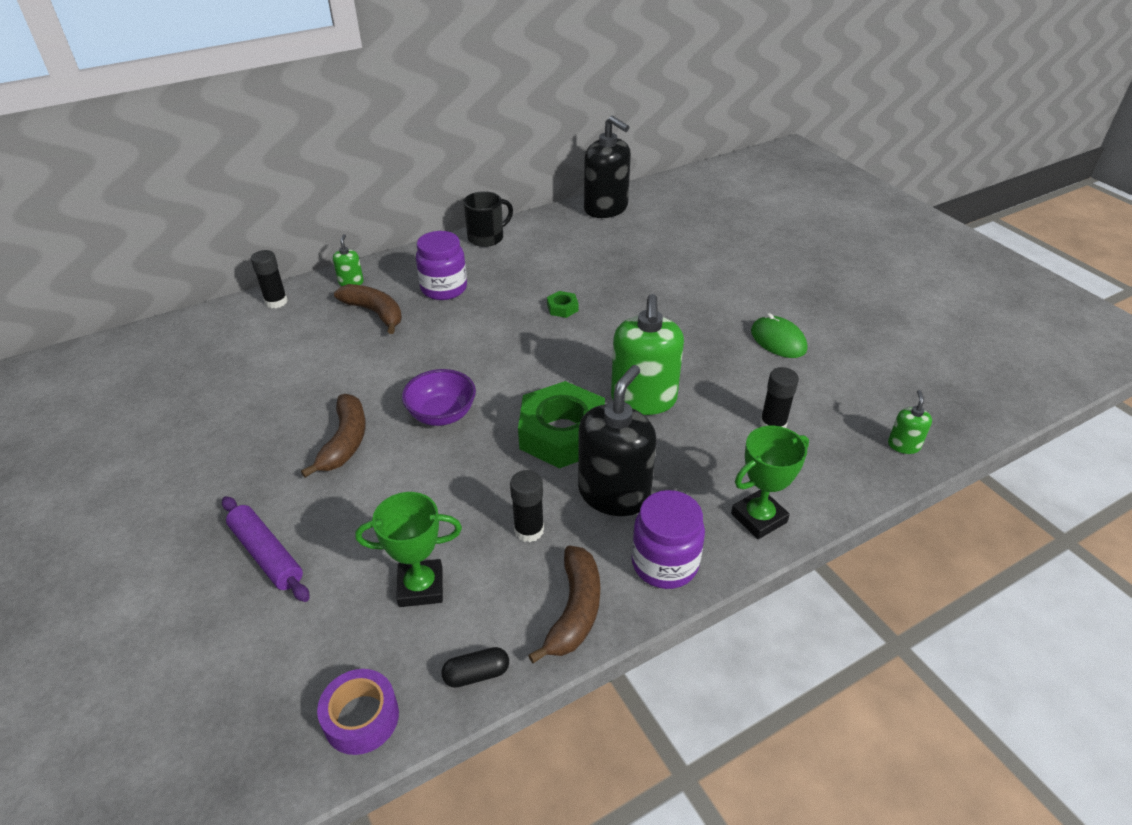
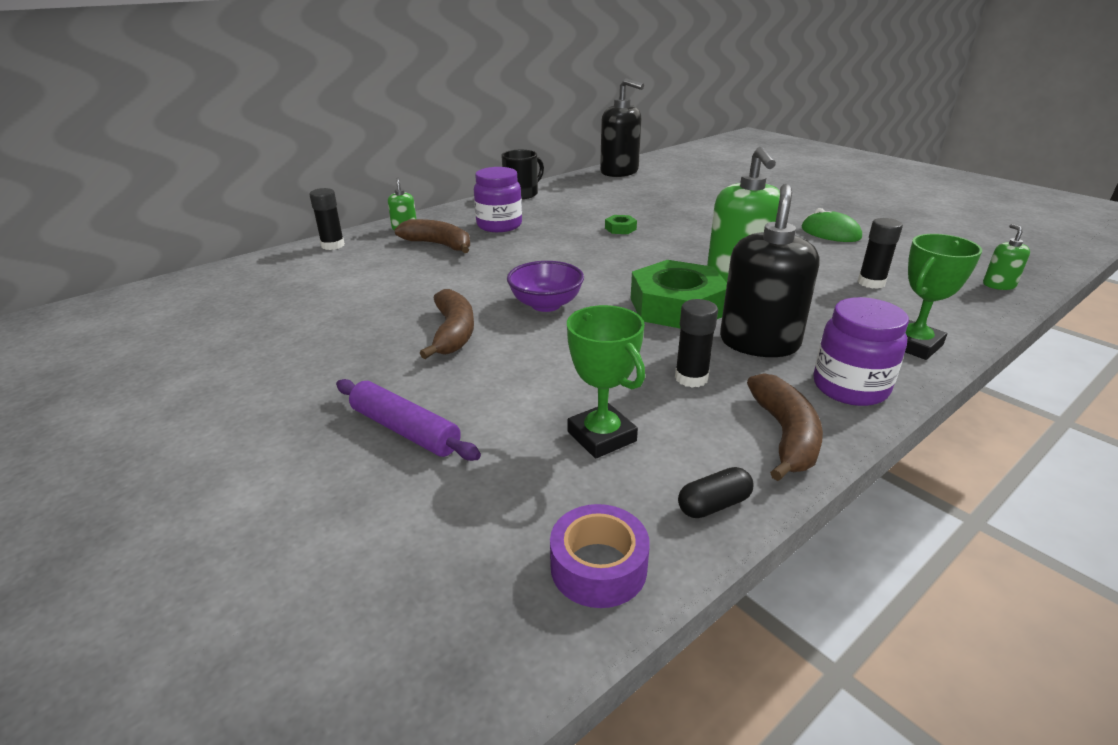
camera: 10 degrees left, 10 degrees down
(421, 587) = (601, 436): green trophy -> green trophy turned 75 degrees clockwise

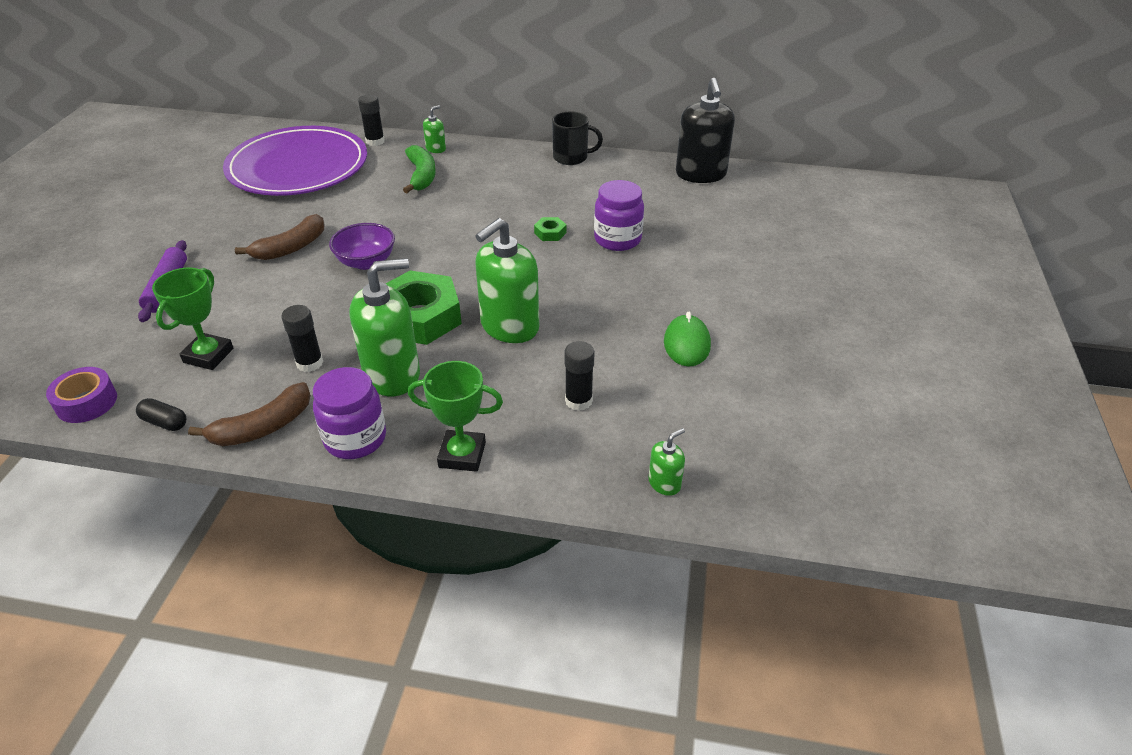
camera: 50 degrees right, 10 degrees up
(296, 289) = (298, 167): none -> purple plate
(439, 245) = (421, 176): brown banana -> green banana
(499, 225) = (488, 180): purple jar -> purple jar (617, 239)
(759, 342) = (392, 375): black soap dispenser -> green soap dispenser

